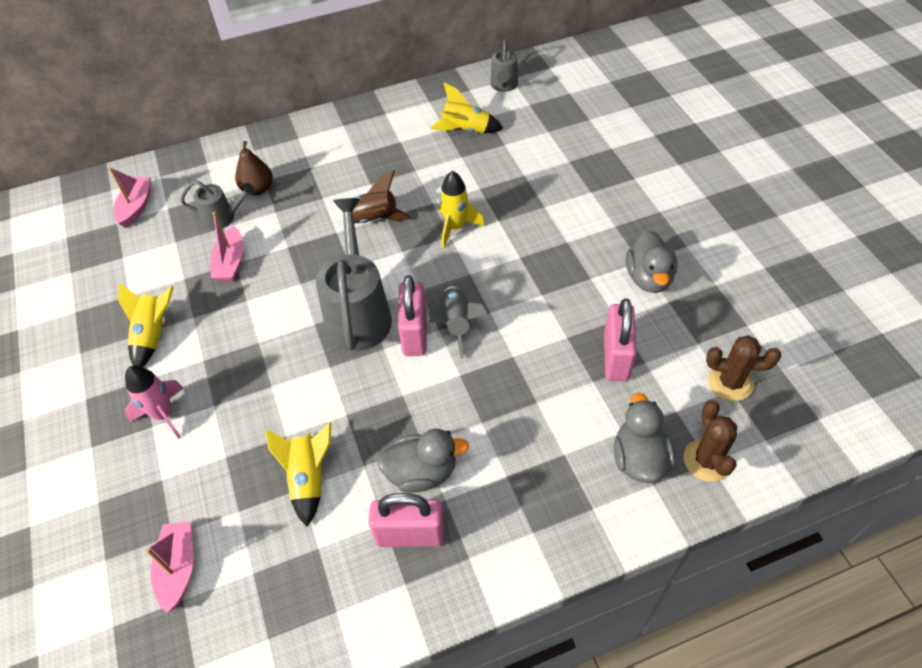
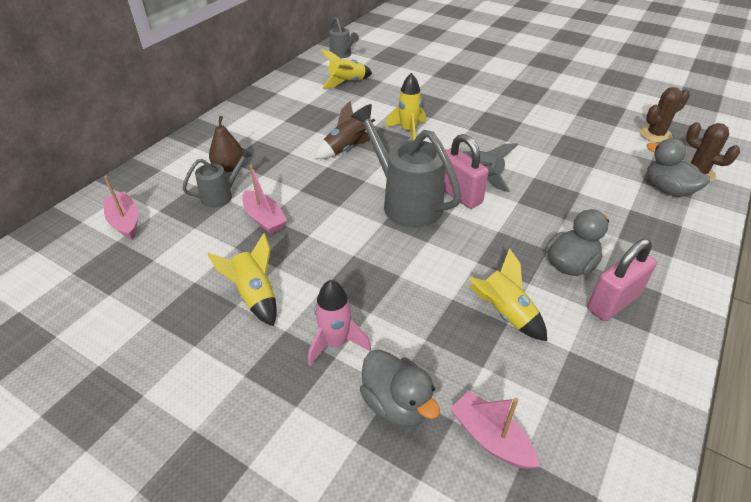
camera: 40 degrees left, 10 degrees down
(616, 357) = (588, 150): pink padlock -> none
(648, 278) = (551, 109): grey duck -> grey duck (397, 404)

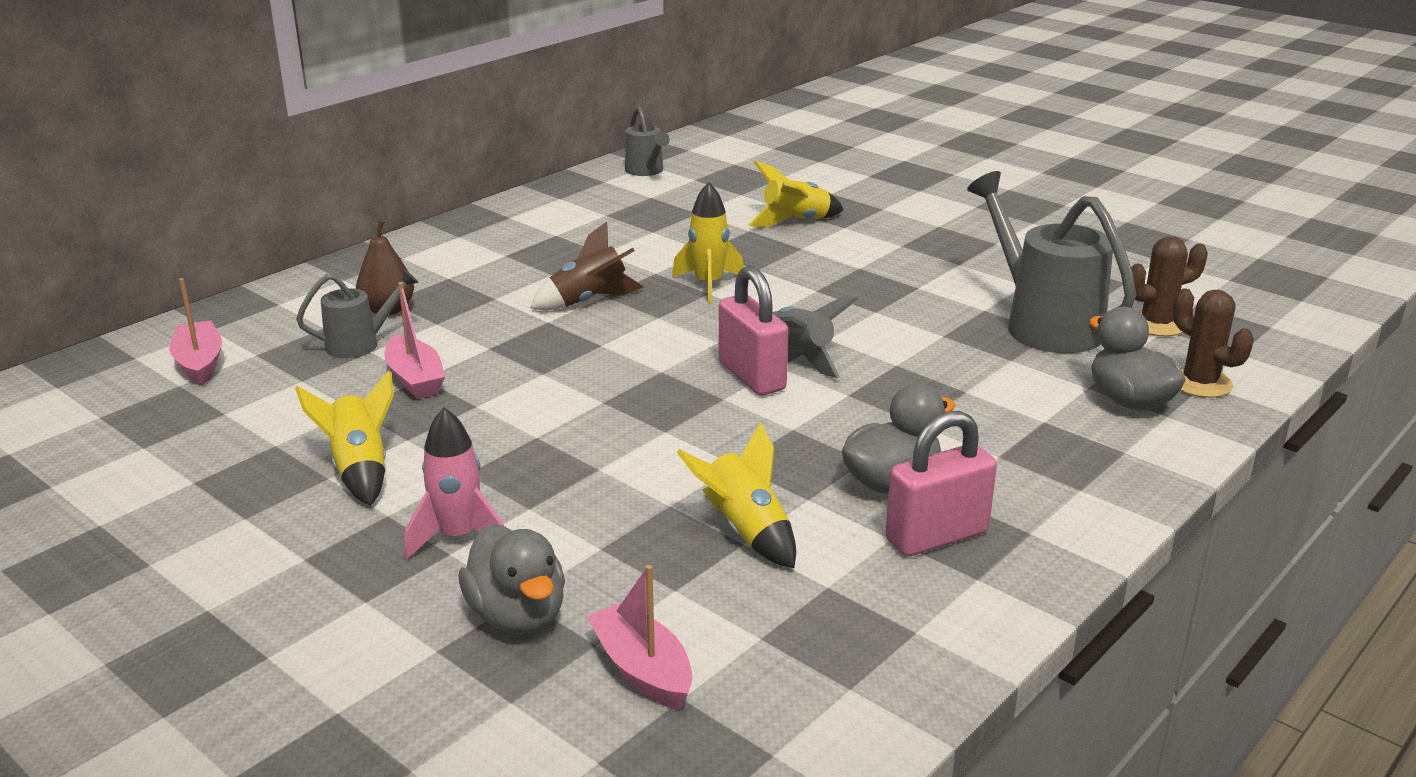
camera: 10 degrees right, 15 degrees down
(347, 83) = (635, 211): yellow rocket -> yellow rocket (795, 222)
(406, 202) = (656, 378): grey watering can -> grey watering can (1044, 324)

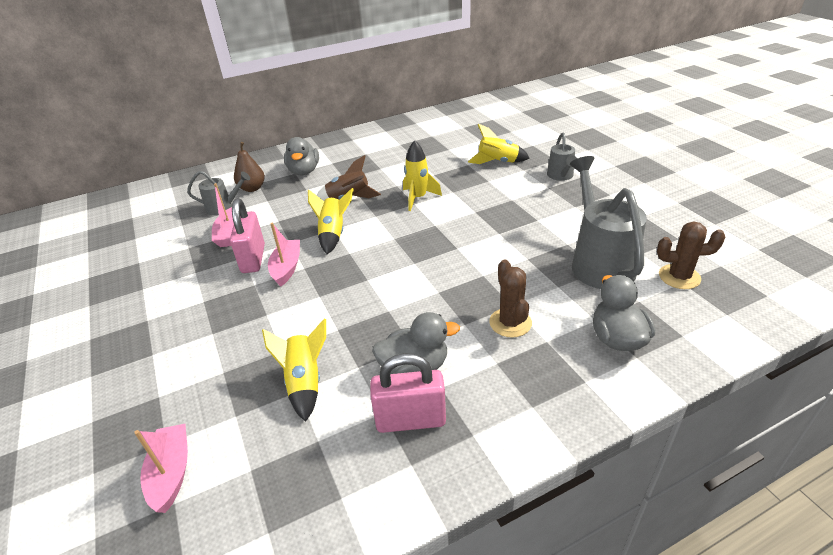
camera: 25 degrees right, 10 degrees up
(200, 363) = (150, 206): pink boat -> pink boat (287, 268)
(360, 470) = (159, 287): yellow rocket -> yellow rocket (333, 234)
(458, 537) = (164, 344): pink rocket -> none
(517, 616) = (146, 409): grey duck -> grey duck (304, 171)
(646, 171) = (441, 119): grey watering can -> grey watering can (561, 176)
(752, 376) = (393, 267): pink padlock -> pink padlock (253, 259)
(798, 357) = (429, 258): grey rocket -> none
(1200, 383) = (679, 334): brown cactus -> brown cactus (510, 323)

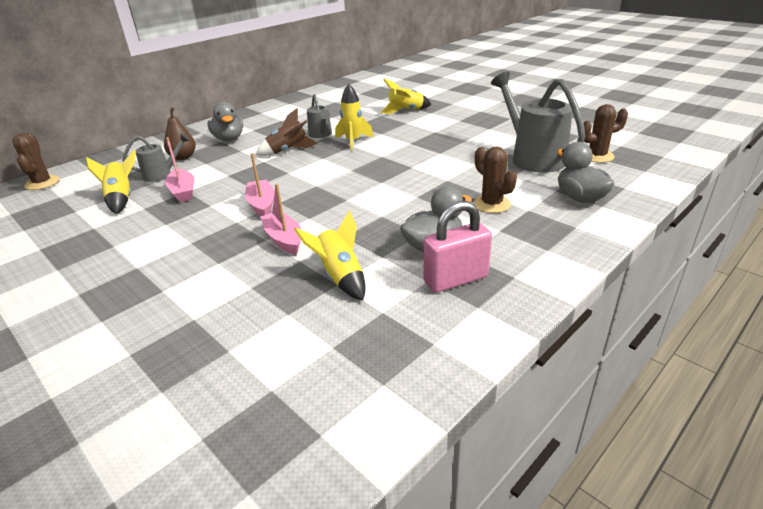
camera: 20 degrees left, 5 degrees down
(127, 197) = (42, 183): none -> brown cactus
(171, 473) = (252, 369): pink boat -> pink boat (284, 239)
(253, 259) = (222, 204): pink padlock -> none
(333, 234) = (291, 175): yellow rocket -> yellow rocket (121, 199)
(561, 176) = (464, 112): grey watering can -> grey watering can (321, 135)

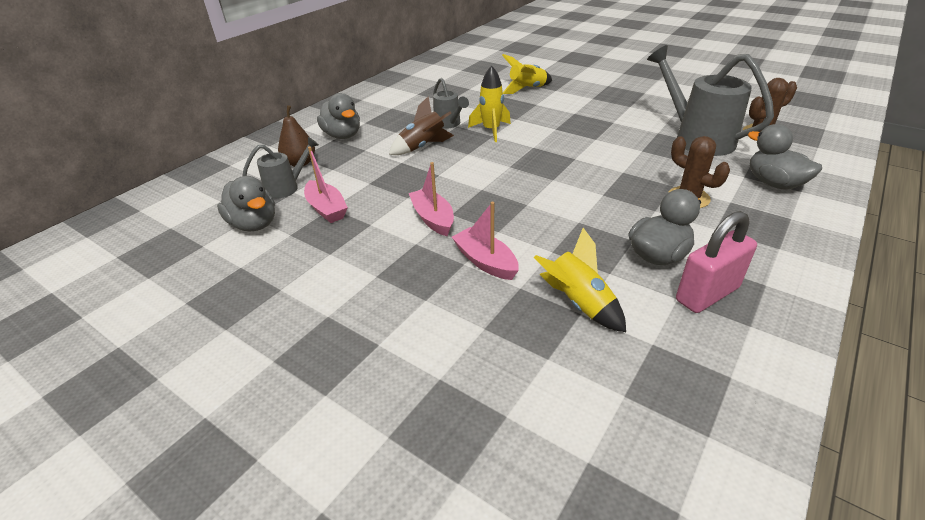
camera: 10 degrees left, 5 degrees up
(42, 183) = (136, 210): brown cactus -> none
(121, 199) = (254, 224): yellow rocket -> grey duck

